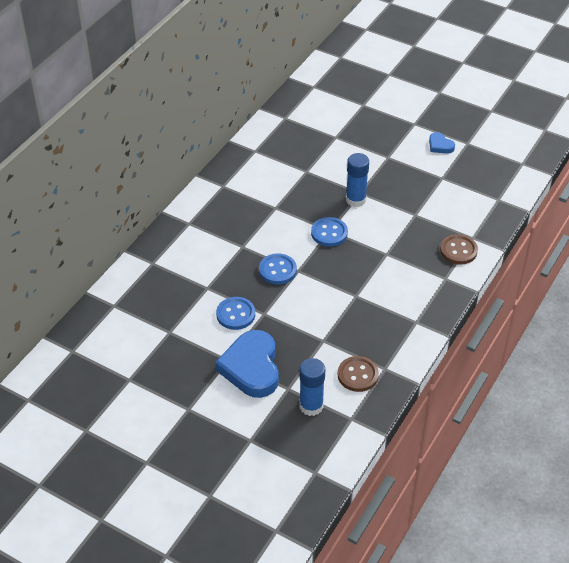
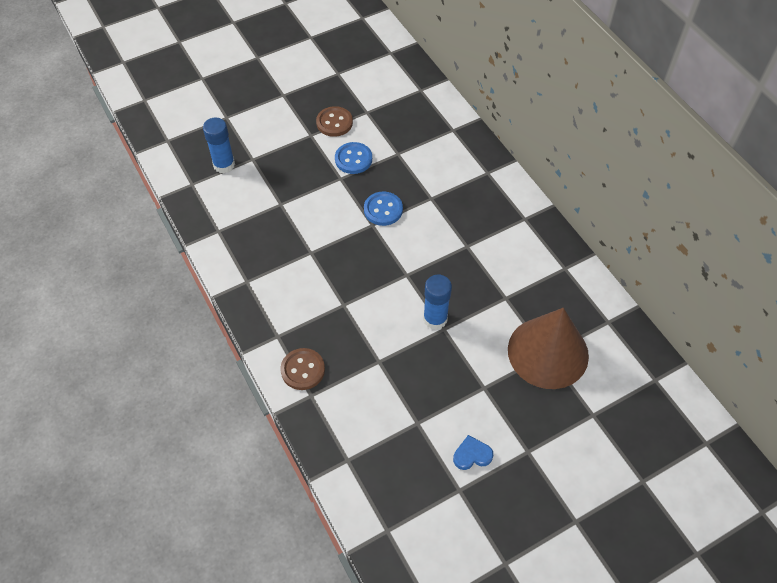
camera: 120 degrees right, 10 degrees up
(251, 367) = (290, 145): blue heart -> none
(329, 233) = (403, 272): blue button -> none
(334, 137) = (548, 352): none -> brown cone
(357, 375) = (227, 209): brown button -> brown button (334, 123)

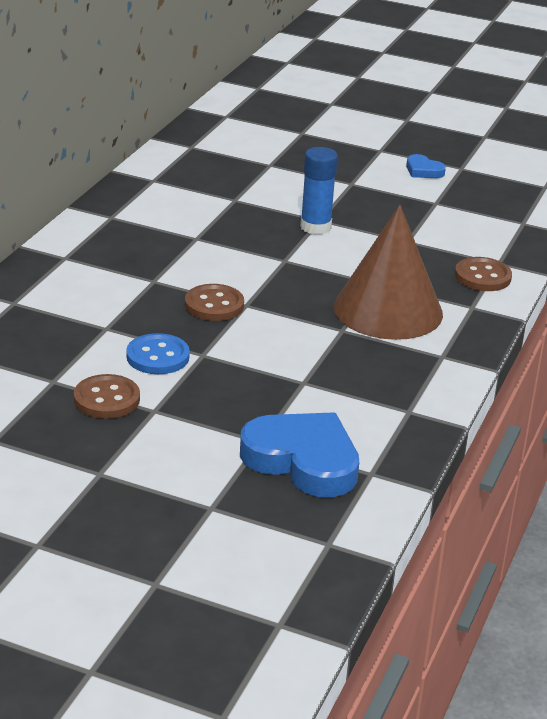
camera: 130 degrees left, 25 degrees down
(224, 165) = (303, 460): blue glue stick -> blue heart
(383, 210) = (214, 305): blue button -> brown button
(548, 352) = (268, 164): brown cone -> brown cone (388, 310)

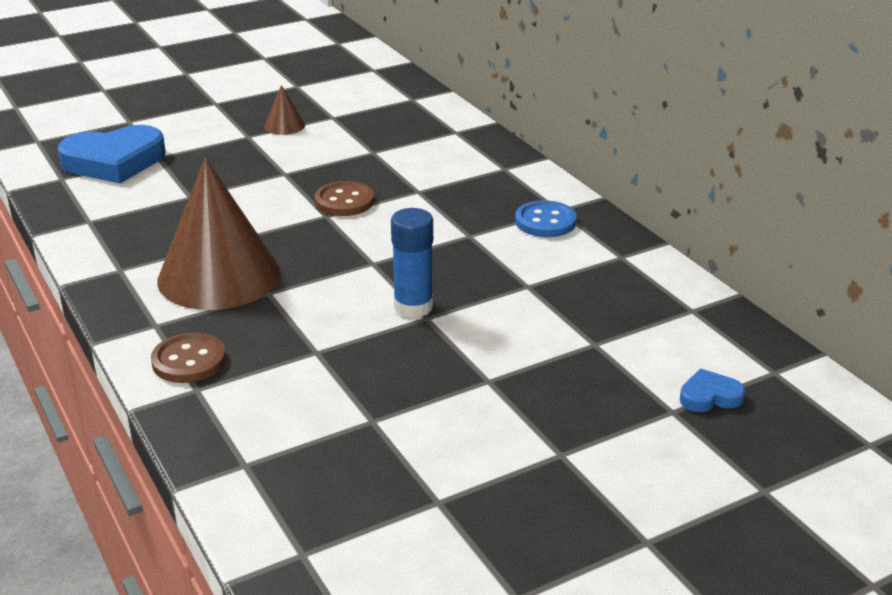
camera: 130 degrees right, 0 degrees up
(107, 399) = (284, 125): brown button -> brown cone
(157, 356) = (307, 156): blue button -> blue button (545, 221)
(423, 171) = (463, 458): blue heart -> blue heart (710, 396)

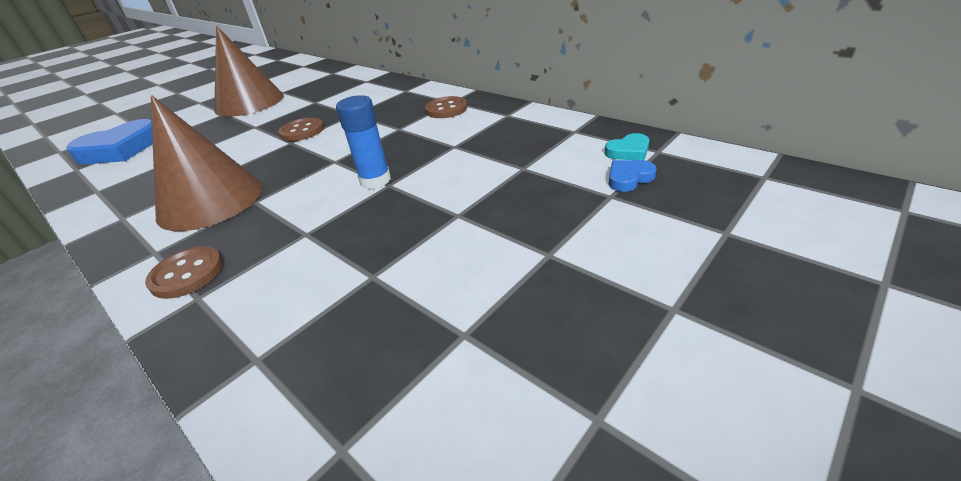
camera: 15 degrees left, 5 degrees up
(284, 125) = (249, 102): brown cone -> brown cone, size x2.40
(545, 221) = (446, 109): blue button -> brown button
(737, 361) = (628, 151): none -> turquoise heart

